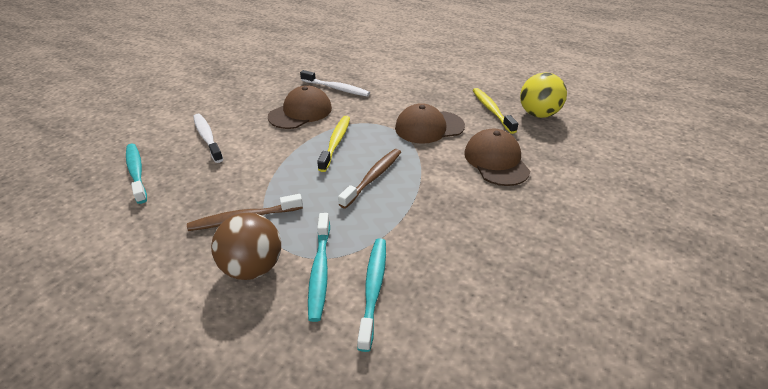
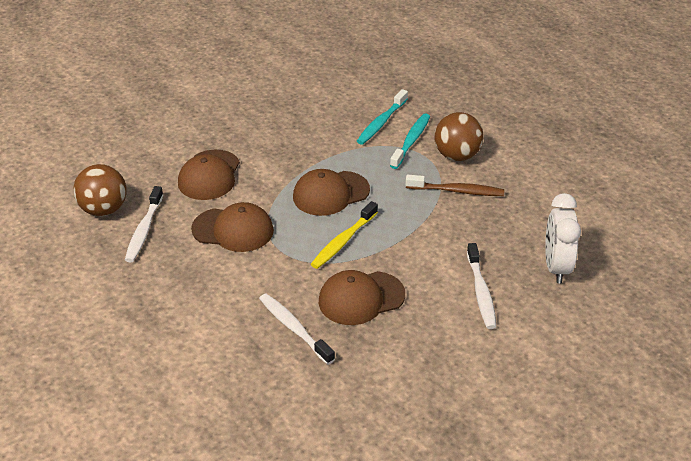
camera: 155 degrees left, 0 degrees up
(137, 172) = (556, 267): turquoise toothbrush -> white clock
(373, 177) = (330, 193): brown toothbrush -> brown cap
(491, 110) = (144, 230): yellow toothbrush -> white toothbrush
(538, 114) = (104, 210): yellow ball -> brown ball

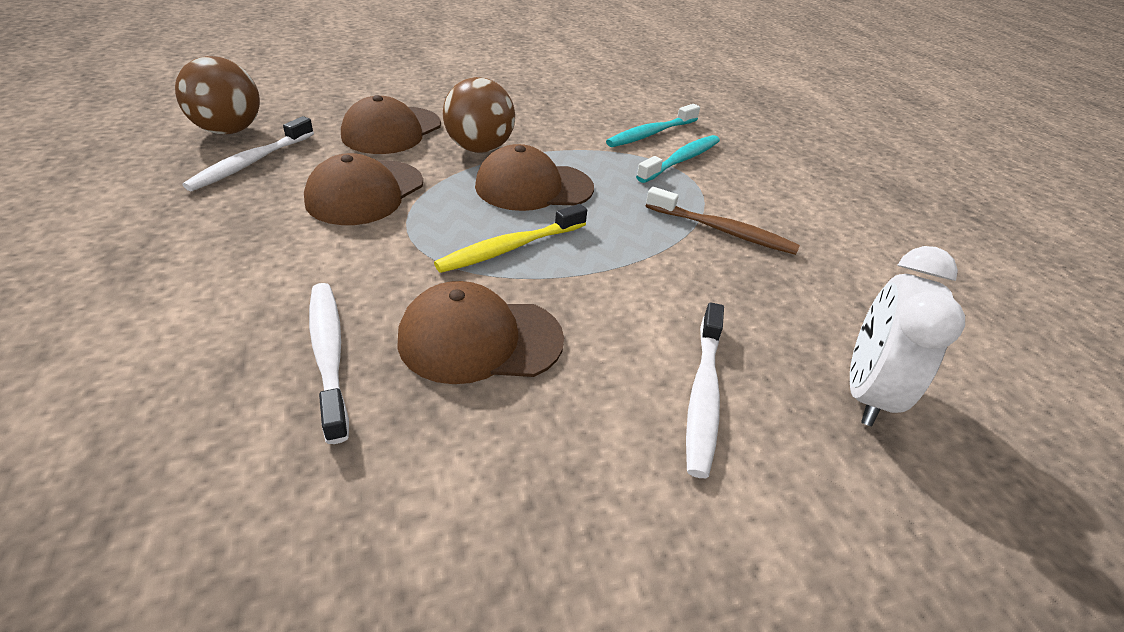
camera: 15 degrees right, 0 degrees up
(233, 230) = (365, 192): brown cap -> brown cap turned 90 degrees clockwise
(457, 156) = (740, 190): brown ball -> brown ball (479, 149)

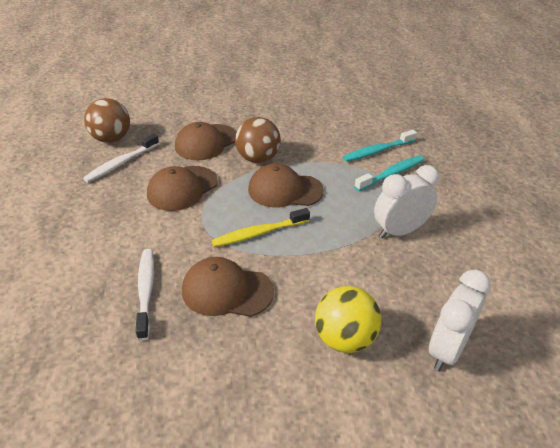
camera: 15 degrees right, 0 degrees up
(703, 395) = (344, 339): white toothbrush -> yellow ball
(722, 231) = (399, 231): brown toothbrush -> white clock

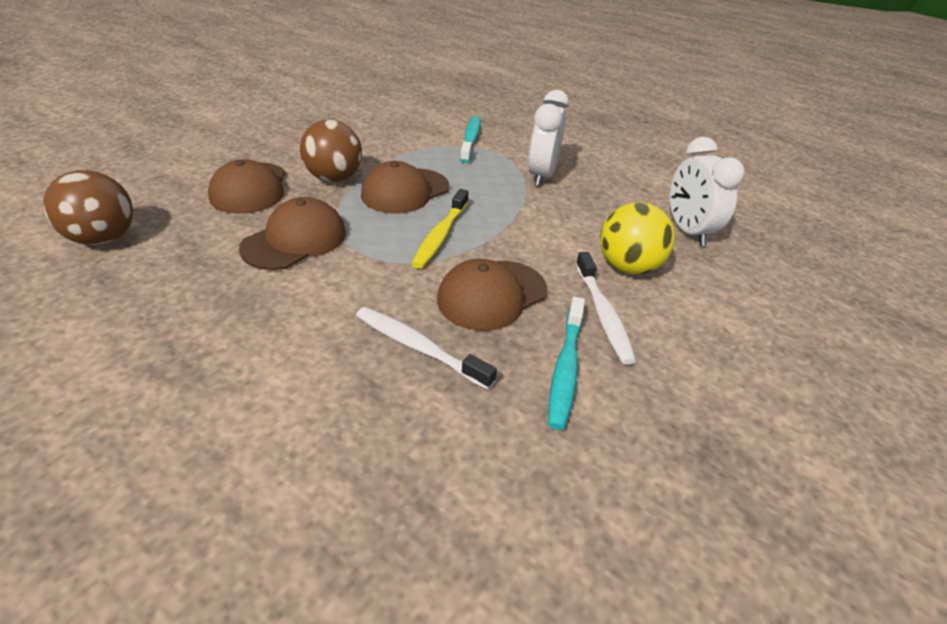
camera: 50 degrees left, 0 degrees up
(121, 163) = (167, 255): white toothbrush -> white toothbrush (603, 314)
(182, 188) = (295, 240): brown cap -> brown cap turned 135 degrees counterclockwise
(377, 151) = (432, 128): turquoise toothbrush -> turquoise toothbrush (565, 368)

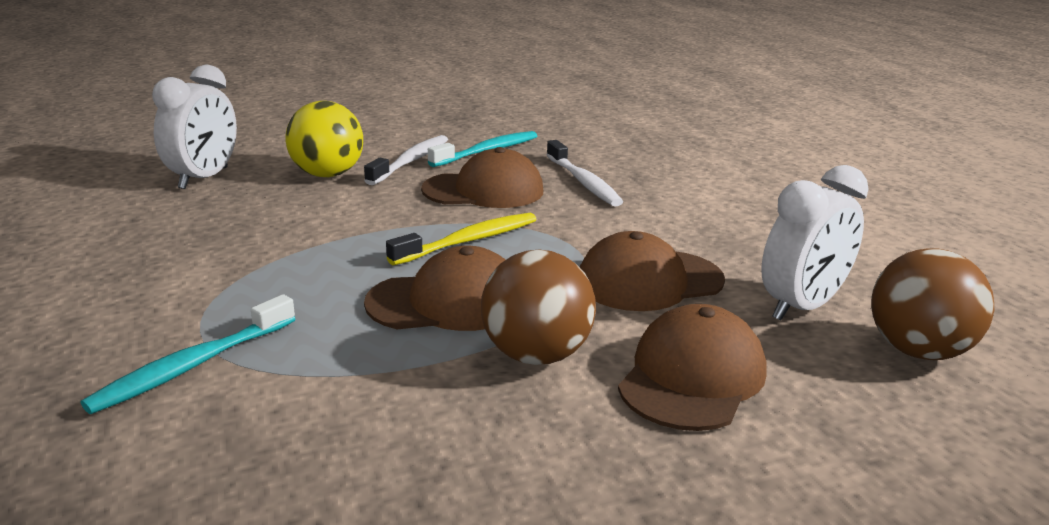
camera: 145 degrees left, 15 degrees down
(541, 175) = (218, 268): white clock -> white clock (802, 307)

